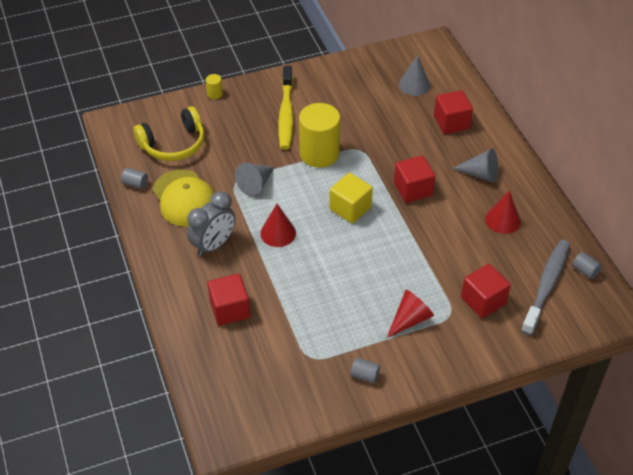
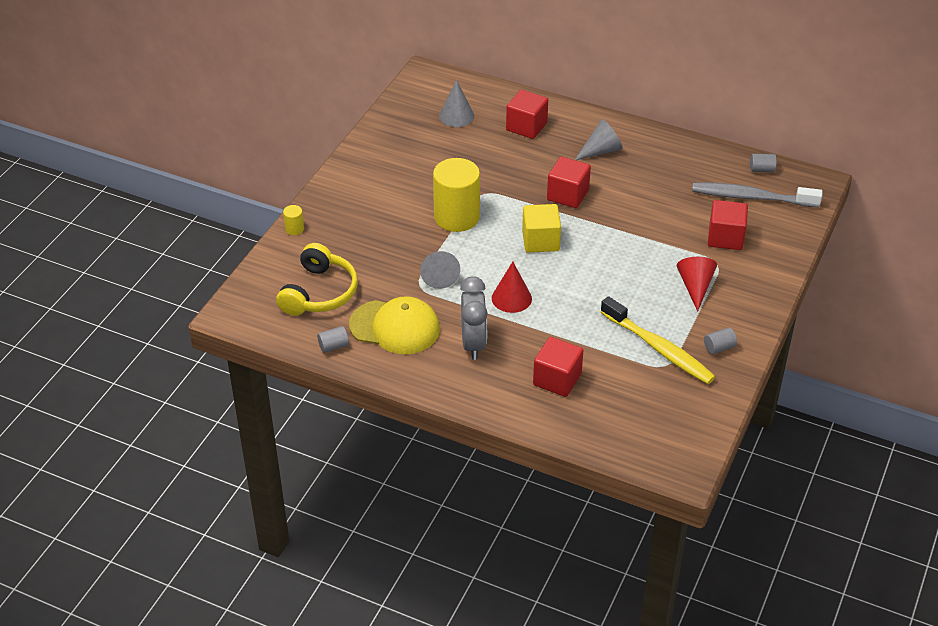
camera: 45 degrees left, 5 degrees down
(286, 114) = (383, 205): yellow toothbrush -> yellow toothbrush (659, 348)
(502, 220) = (661, 173): red cone -> none
(546, 286) = (751, 197): grey toothbrush -> grey toothbrush turned 60 degrees counterclockwise

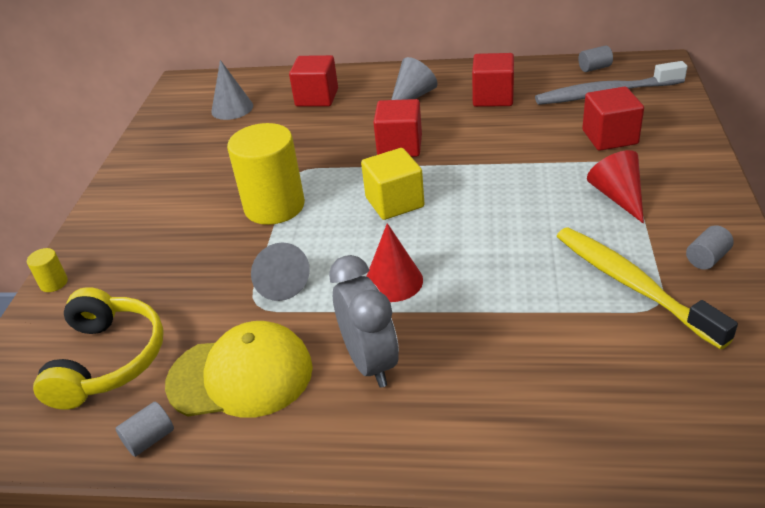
camera: 15 degrees left, 5 degrees down
(557, 379) = (522, 376): red cube -> red cube (493, 97)
(659, 348) = (632, 284): yellow toothbrush -> yellow toothbrush turned 150 degrees counterclockwise

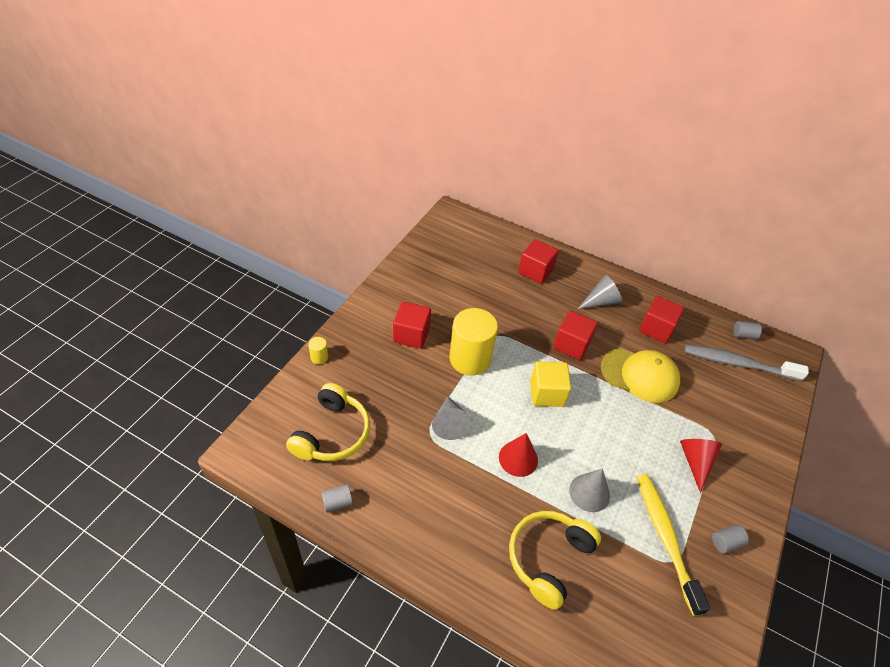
camera: 15 degrees right, 10 degrees up
(232, 108) = (475, 255): grey cone -> grey cone (589, 492)
(240, 375) = (401, 484): yellow cap -> yellow cap (640, 375)
(370, 362) = (478, 513): grey clock -> none
(495, 371) = (548, 558): none -> yellow headphones
(609, 137) = (719, 406): red cube -> red cube (411, 335)

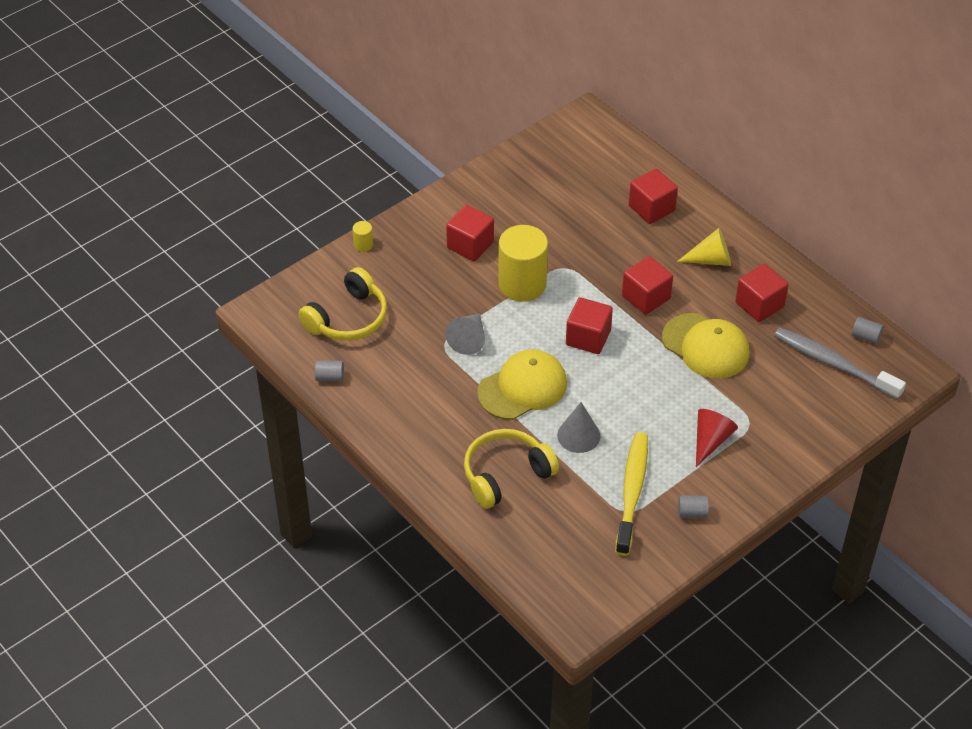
camera: 25 degrees right, 0 degrees up
(518, 458) = (522, 388): red cone -> yellow cap
(547, 393) = (588, 338): yellow cube -> red cube
(600, 301) = (710, 260): grey cone -> yellow cone

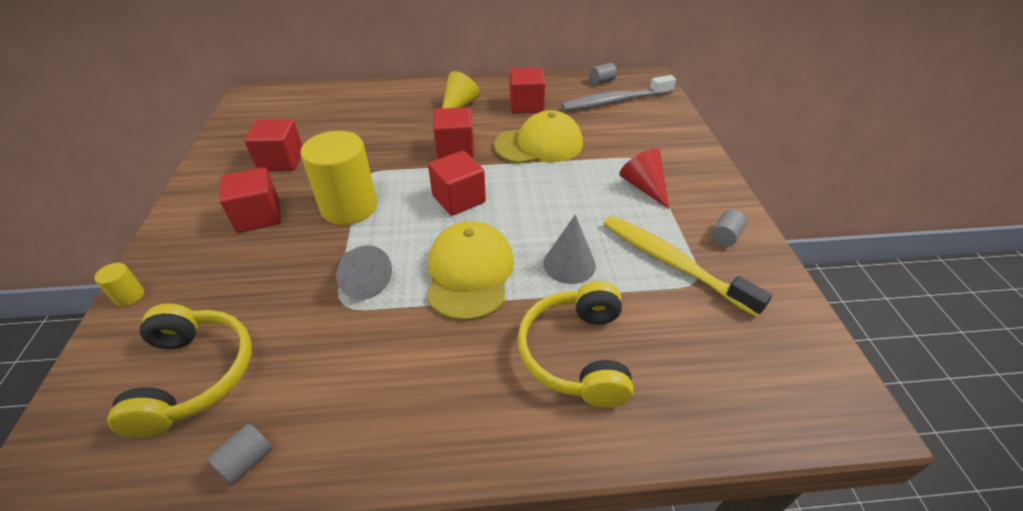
camera: 55 degrees left, 5 degrees down
(651, 208) = (375, 107): red cube -> red cube (281, 161)

